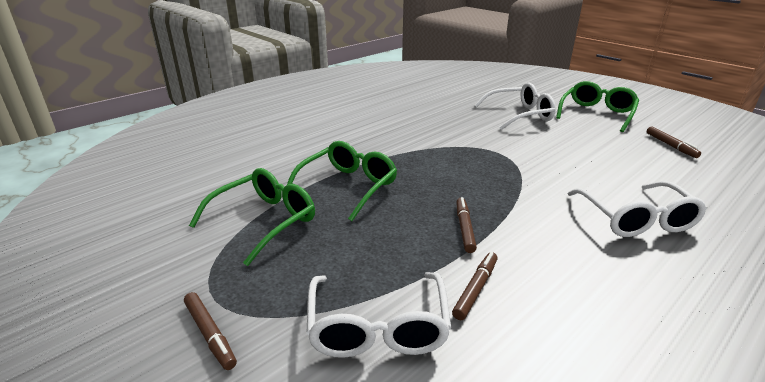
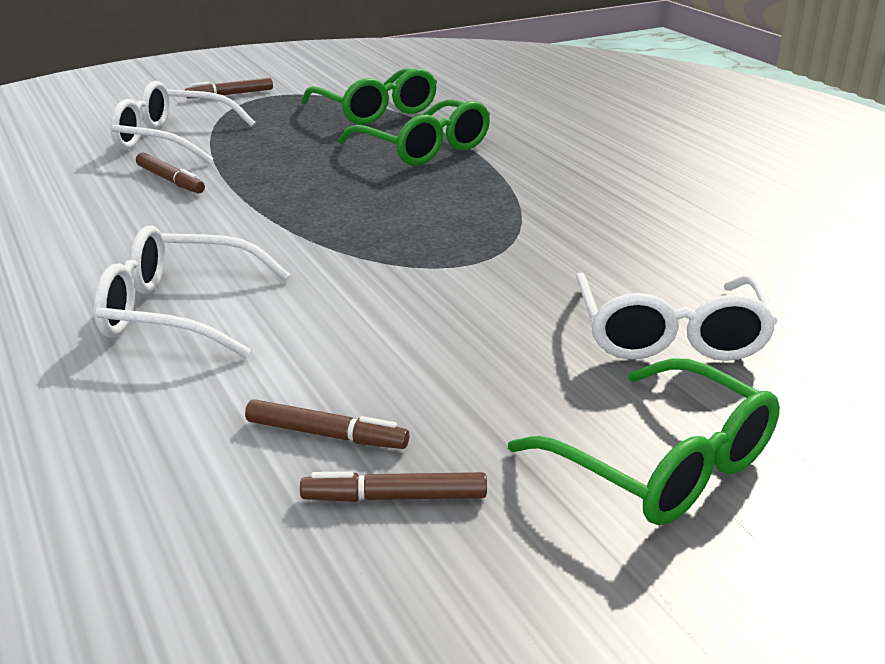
camera: 105 degrees right, 0 degrees up
(464, 228) = (274, 194): brown marker -> brown marker (326, 435)

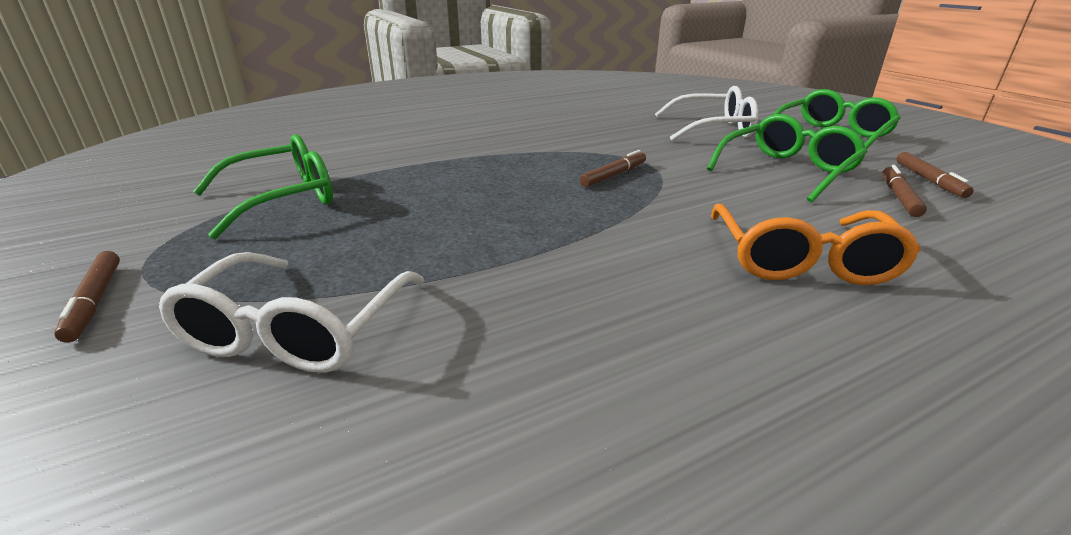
camera: 90 degrees left, 0 degrees up
(170, 180) = (474, 308): brown marker -> brown marker (614, 175)
(179, 311) = (801, 260): white glasses -> orange glasses
(424, 148) = (415, 178): green glasses -> green glasses (787, 171)

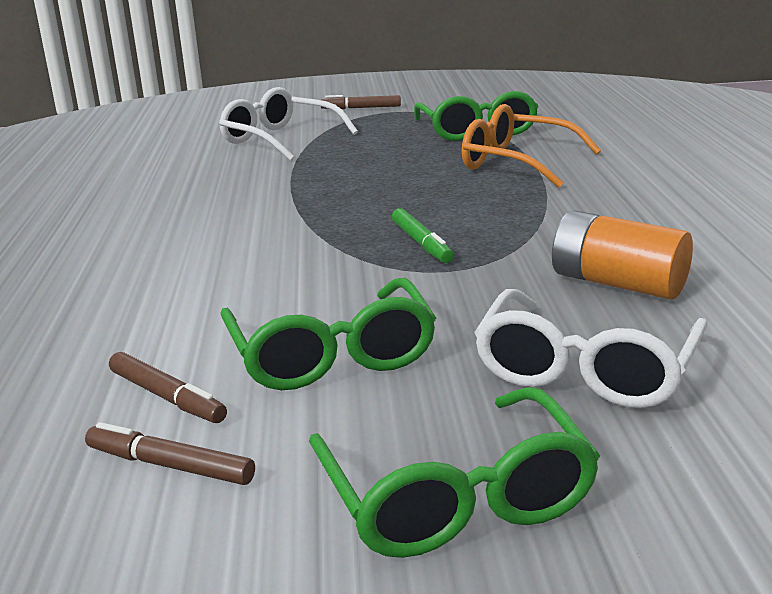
camera: 115 degrees right, 5 degrees down
(614, 175) = (421, 243): brown marker -> green marker
(617, 130) = (617, 283): none -> orange battery
(801, 260) = (151, 274): orange glasses -> orange glasses (517, 163)

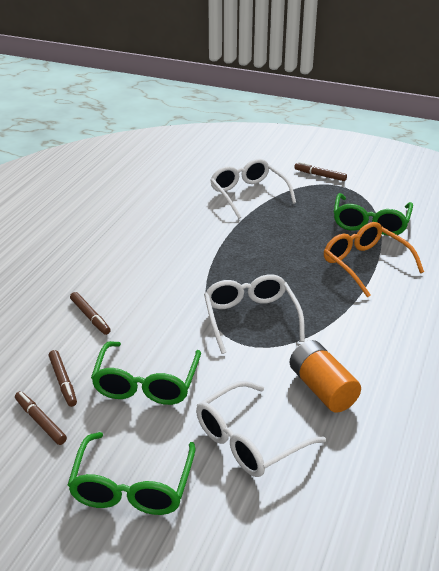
camera: 25 degrees right, 10 degrees up
(144, 306) = (90, 317): none -> brown marker
(421, 243) = (251, 318): green marker -> white glasses

